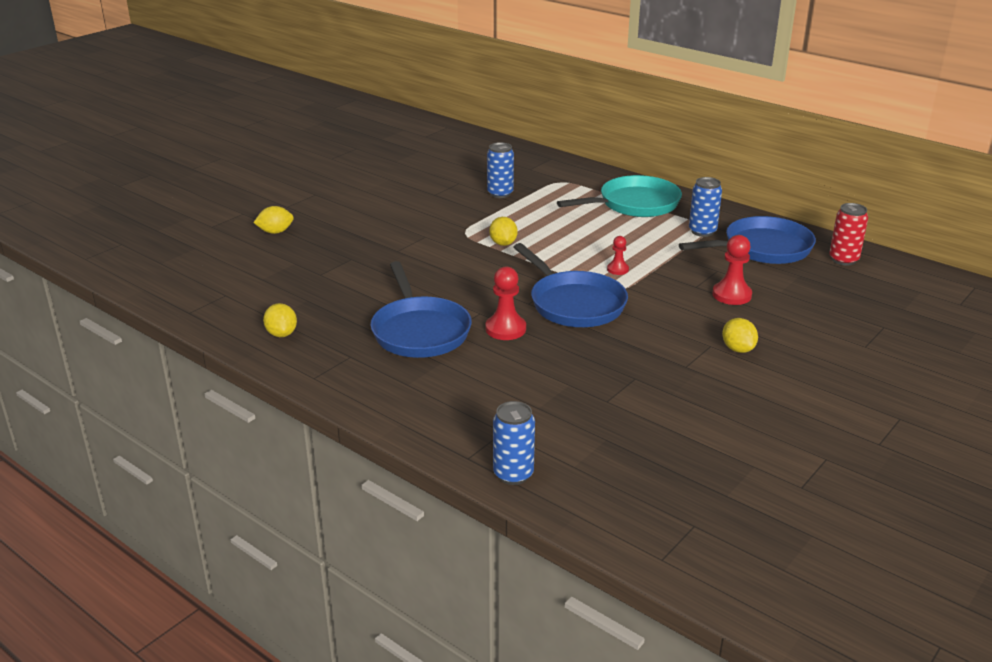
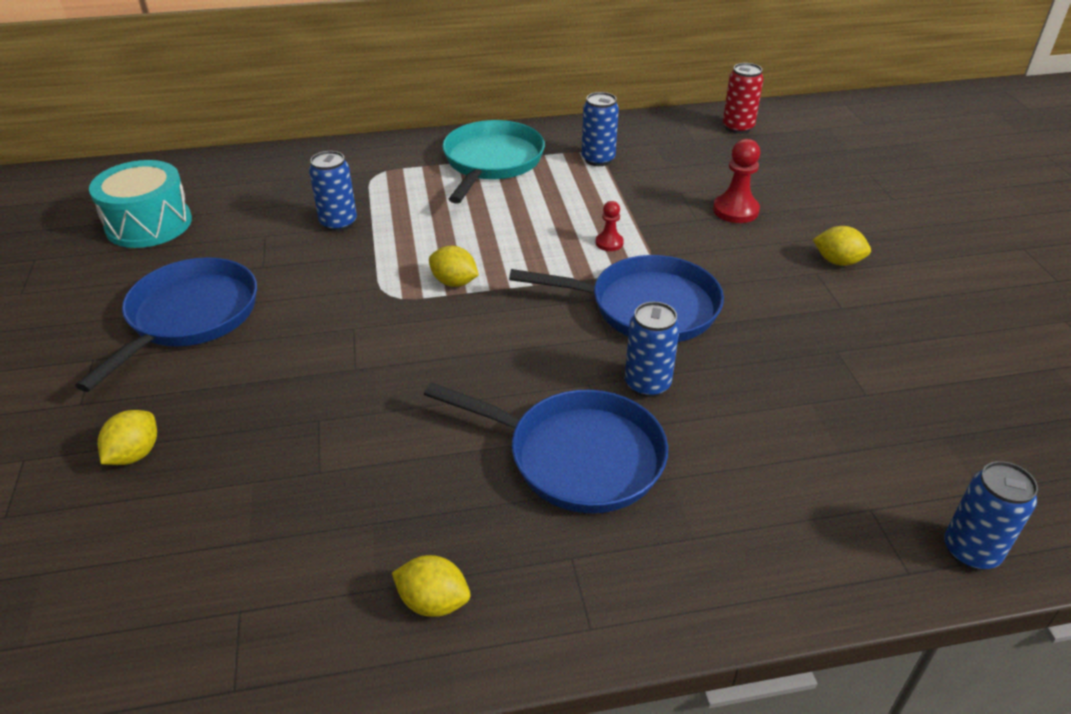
camera: 50 degrees left, 10 degrees up
(420, 155) = (149, 224): none -> turquoise drum
(505, 329) = (647, 384): red pawn -> blue can
(762, 248) = (670, 150): blue pan -> blue pan (189, 317)

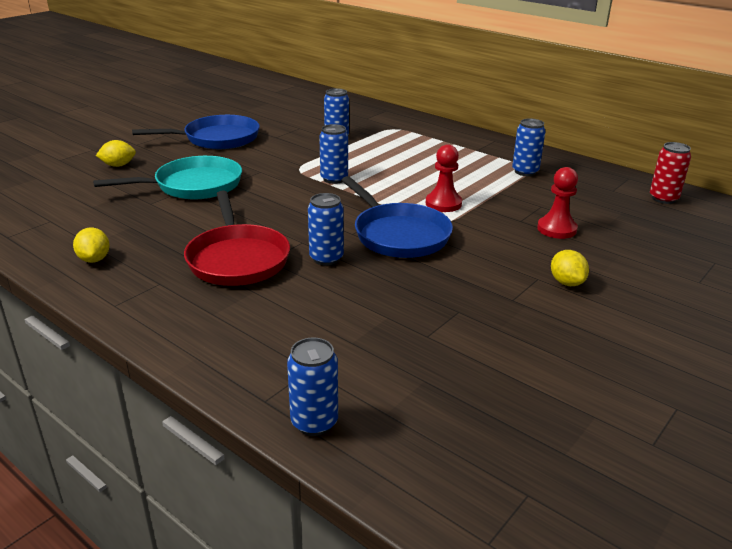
camera: 50 degrees right, 10 degrees down
(149, 224) = (269, 106): turquoise drum -> none
(454, 282) = (334, 179): yellow lemon -> blue can
(491, 162) = (460, 148): turquoise pan -> turquoise pan (193, 185)
(576, 456) = (237, 258): blue pan -> red pan
(609, 243) = (443, 204): red pawn -> red pawn, size x1.70

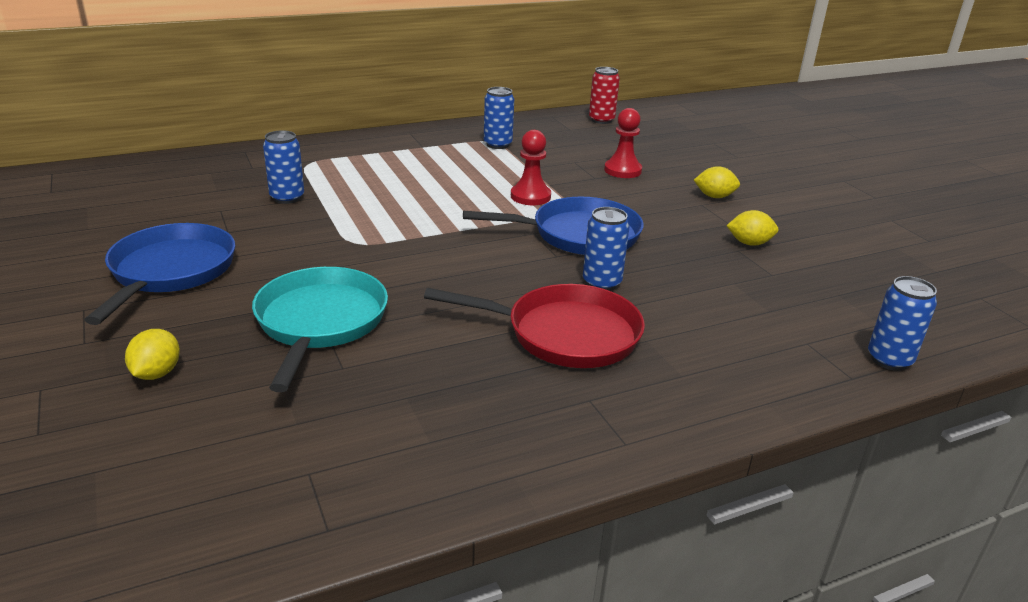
camera: 65 degrees left, 0 degrees up
(94, 259) = (485, 443): yellow lemon -> yellow lemon (749, 243)
(334, 179) = (409, 230): blue can -> none

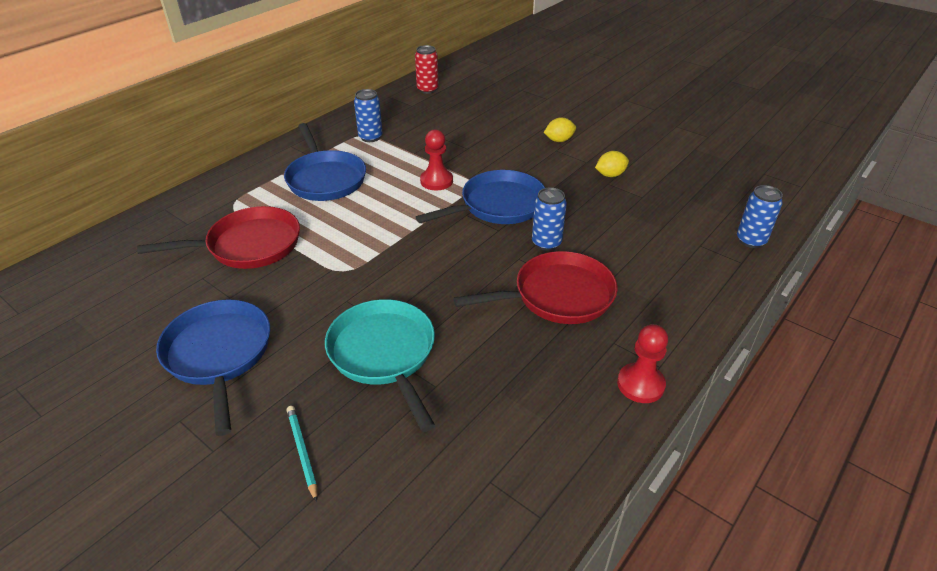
camera: 25 degrees left, 10 degrees up
(157, 373) = (302, 452): yellow lemon -> turquoise pencil
(287, 198) = (248, 245): blue can -> red pan
(416, 166) = (325, 178): none -> blue pan
(622, 170) = (481, 135): red pawn -> red pawn (640, 384)

